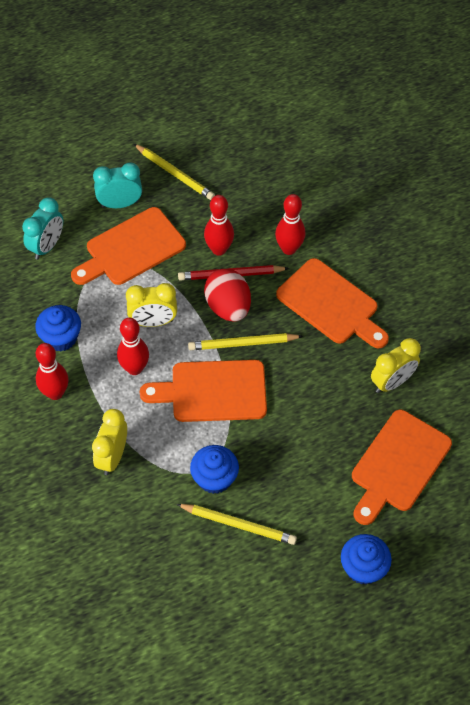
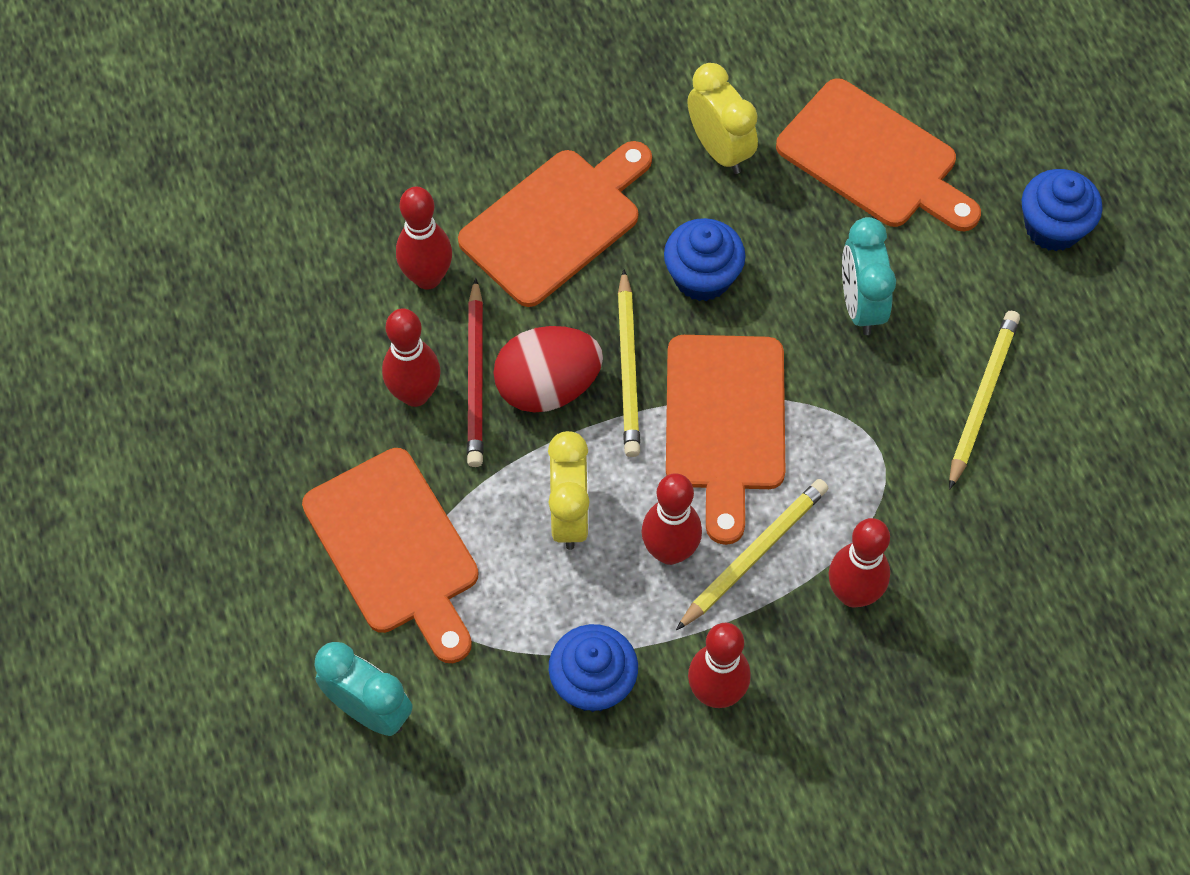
camera: 85 degrees left, 5 degrees up
(112, 457) = (853, 594): yellow clock -> red bowling pin
(120, 204) = (280, 568): turquoise clock -> turquoise clock (860, 305)
(175, 174) = (219, 462): yellow pencil -> yellow pencil (754, 554)
(214, 478) = (896, 430): blue cupcake -> blue cupcake (702, 277)

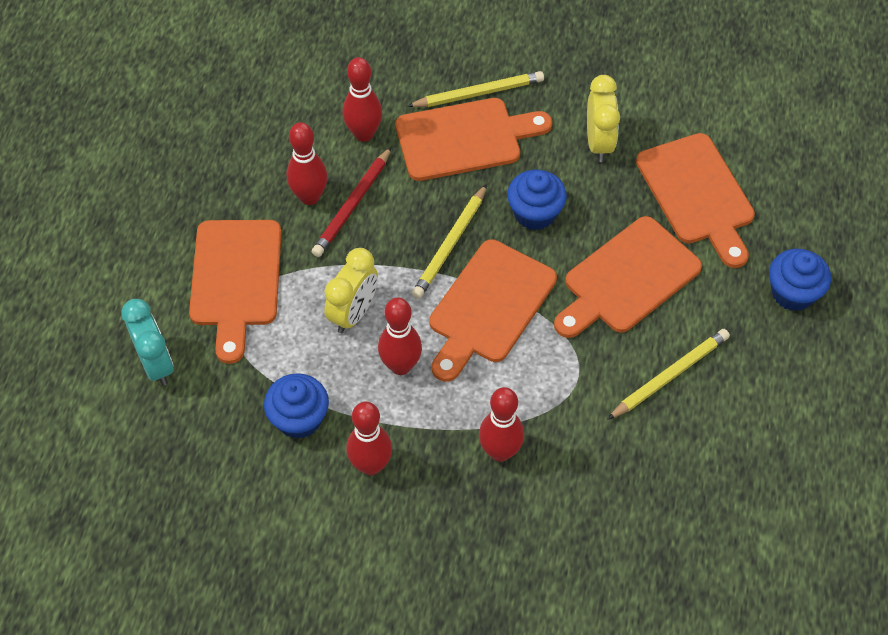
camera: 30 degrees right, 5 degrees down
(548, 387) = (392, 231): red egg -> none
(754, 554) = (452, 395): yellow pencil -> yellow pencil (478, 93)
(860, 305) = (627, 279): turquoise clock -> orange cutting board

